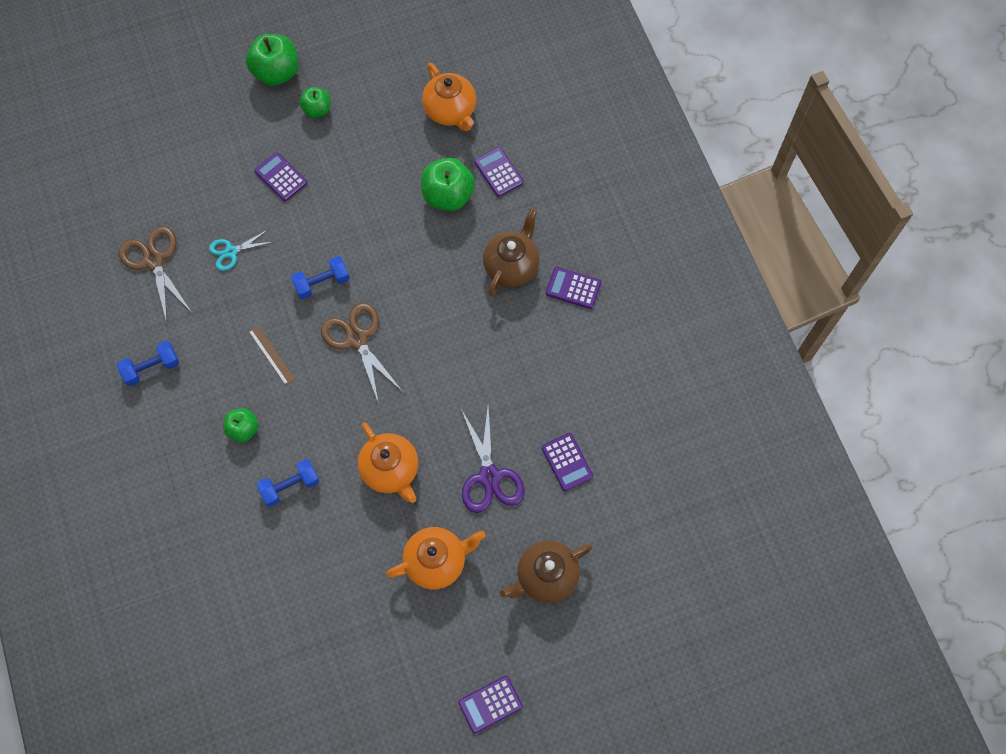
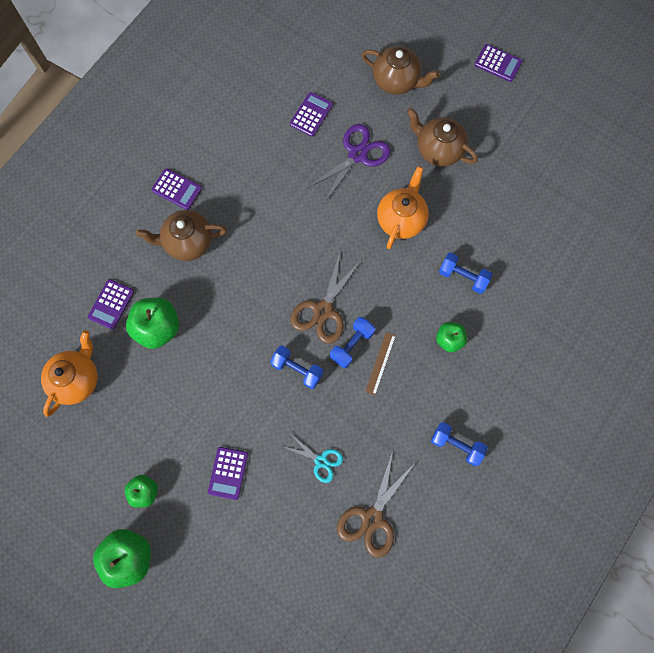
camera: 125 degrees left, 5 degrees up
(306, 342) = (352, 345): none -> blue dumbbell
(437, 561) = (438, 149): orange teapot -> brown teapot
(573, 288) = (177, 189): purple calculator -> purple calculator turned 45 degrees counterclockwise

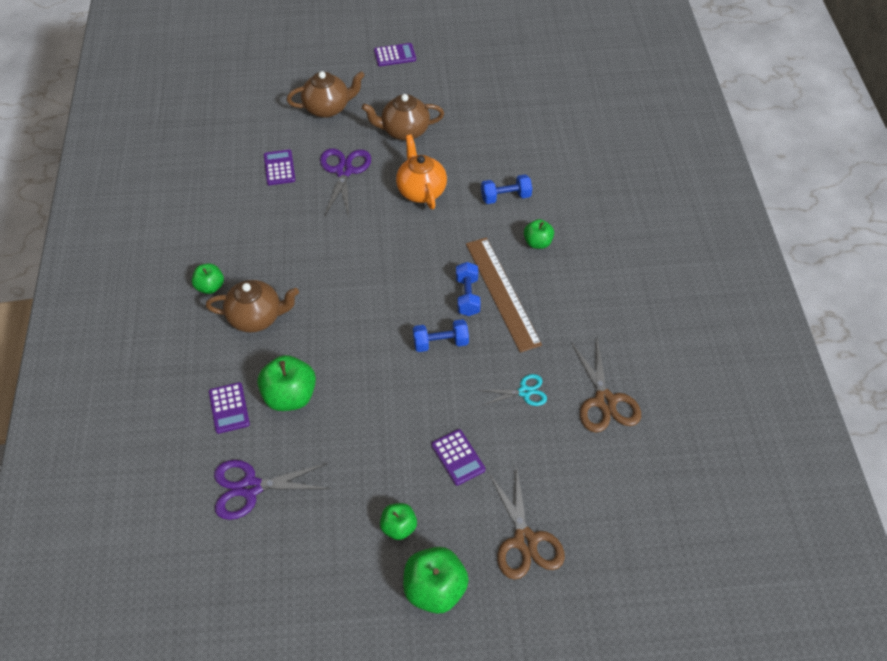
camera: 40 degrees left, 20 degrees down
(76, 379) = (250, 487): orange teapot -> purple scissors
(177, 189) = (210, 287): purple calculator -> green apple
(187, 242) = (256, 317): brown teapot -> brown teapot turned 135 degrees counterclockwise
(323, 310) = (420, 289): brown scissors -> brown scissors (525, 541)
(380, 363) = (502, 293): brown ruler -> brown ruler, size x2.15
(456, 445) = (614, 306): blue dumbbell -> none

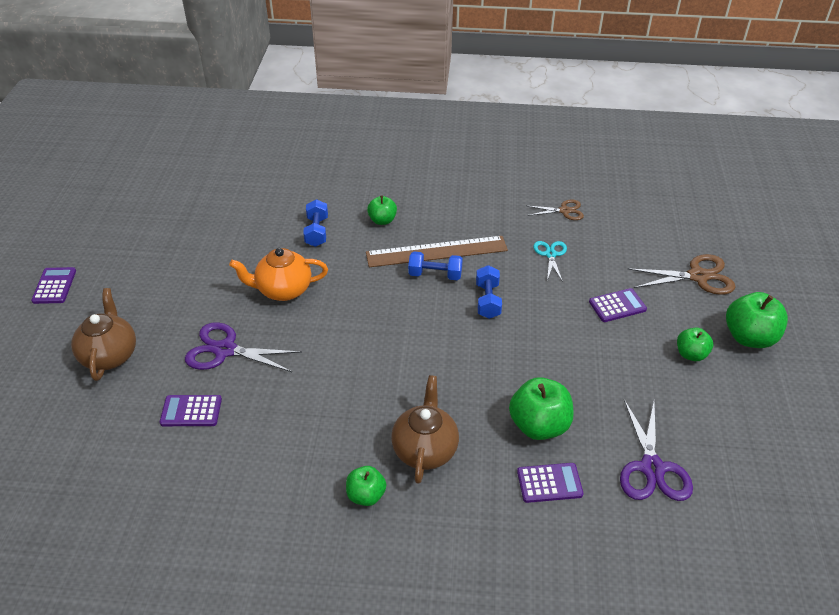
camera: 80 degrees left, 10 degrees down
(404, 131) = (186, 292): brown teapot -> none
(605, 401) = (564, 211): brown scissors -> brown scissors, size x0.61

